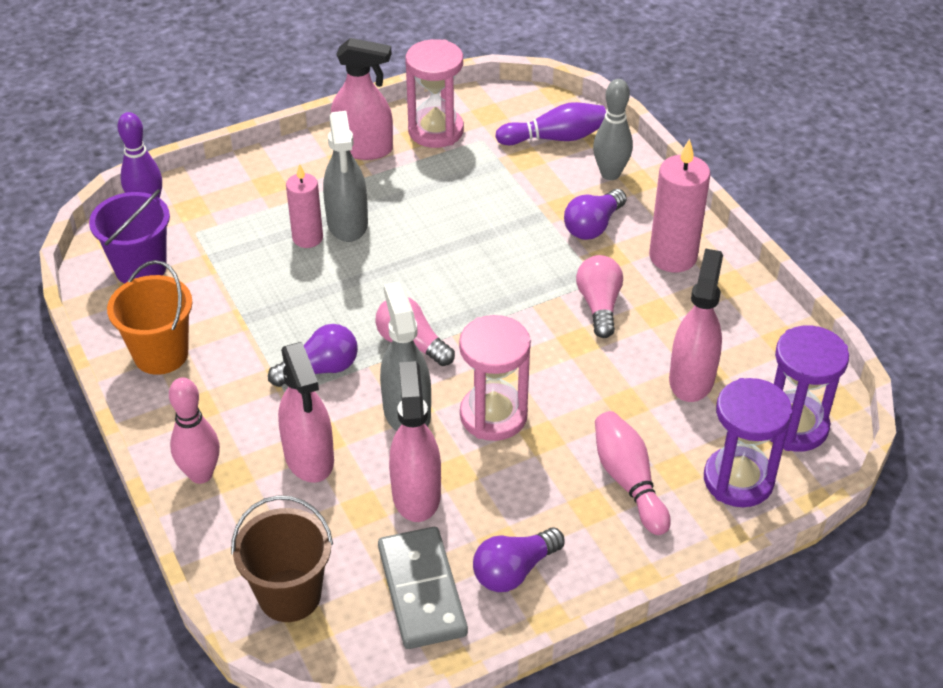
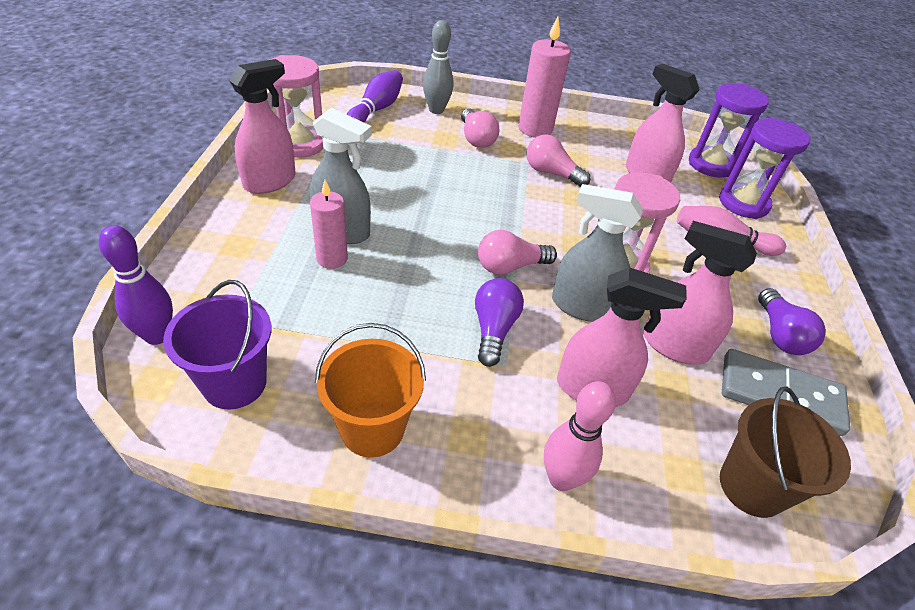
camera: 60 degrees left, 0 degrees up
(593, 226) = (476, 139): purple light bulb -> pink light bulb

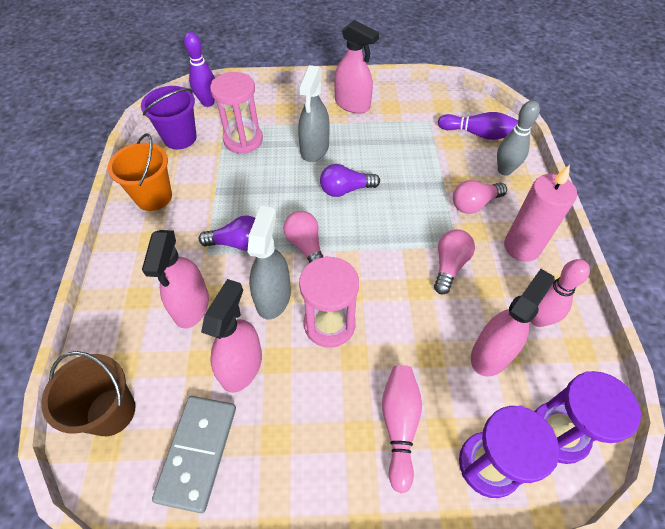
camera: 85 degrees right, 10 degrees up
(300, 144) = (403, 106): pink hourglass -> pink hourglass (243, 140)
(332, 259) = (285, 151): pink candle -> none
(561, 479) = (120, 290): pink bowling pin -> pink bowling pin (537, 319)
(779, 334) = (272, 467): purple light bulb -> purple light bulb (345, 190)

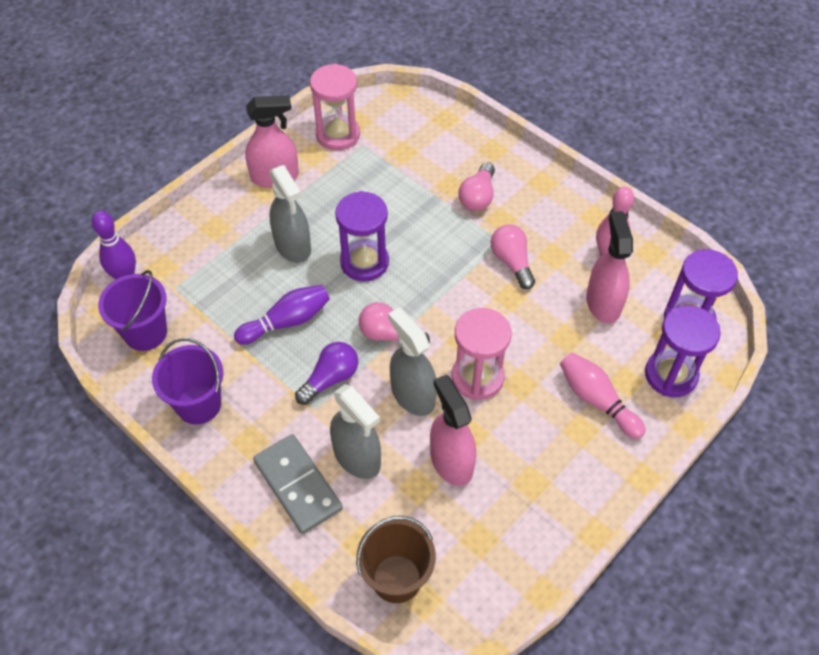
camera: 45 degrees left, 0 degrees up
(154, 197) = (199, 404): orange bucket -> purple bucket
(191, 306) = (357, 457): pink spray bottle -> grey spray bottle
(198, 452) = (492, 540): grey domino -> grey domino (298, 485)
(243, 140) = (214, 287): pink hourglass -> pink hourglass (338, 135)
(345, 190) = (364, 262): purple light bulb -> purple hourglass
(478, 134) = (416, 129): purple bowling pin -> purple bowling pin (287, 321)
(504, 170) = (470, 149): grey bowling pin -> none
(522, 247) = (546, 206): pink candle -> none

